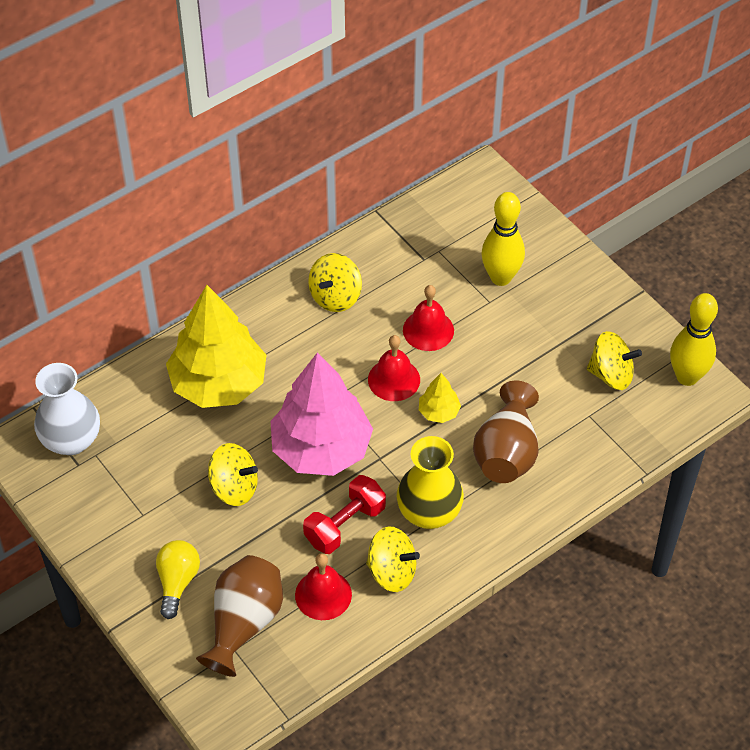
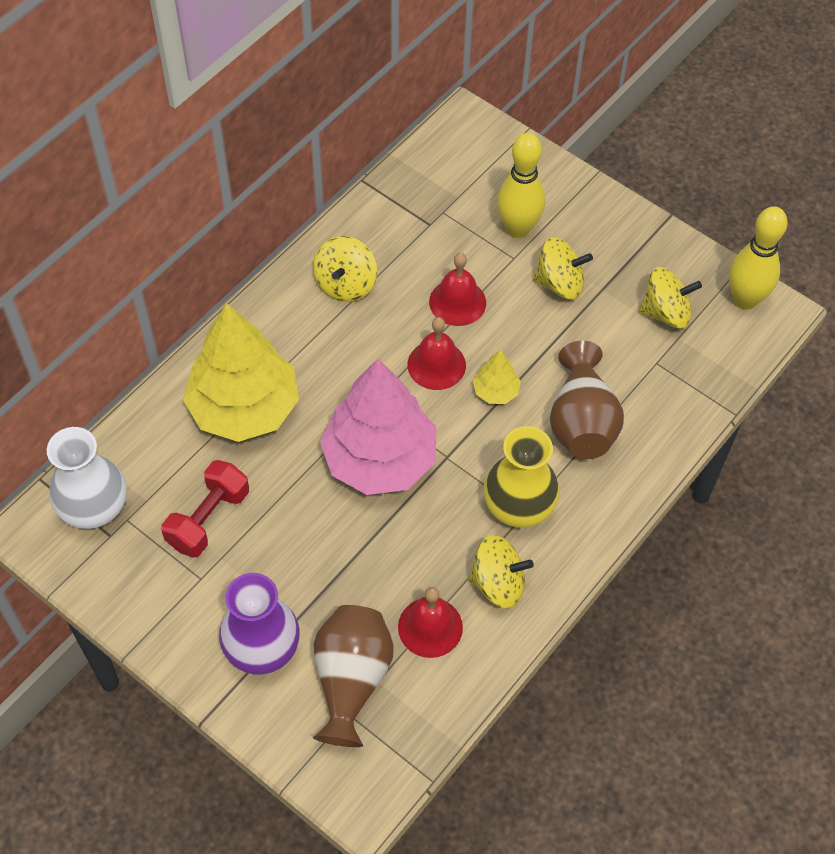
camera: 15 degrees left, 5 degrees up
(177, 582) = (262, 649): yellow light bulb -> purple vase
(234, 487) = (295, 524): yellow spinning top -> yellow spinning top (559, 283)
(345, 525) = (431, 541): red dumbbell -> red dumbbell (208, 519)

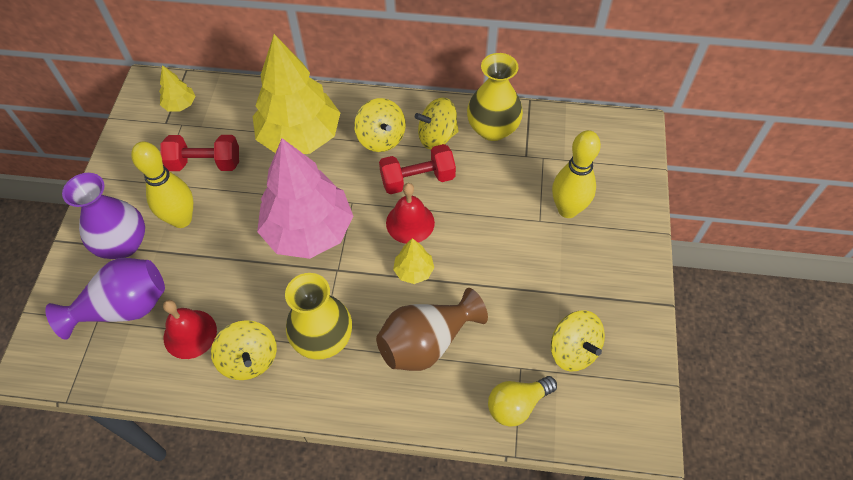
camera: 60 degrees right, 0 degrees up
(94, 508) = (180, 105): white vase -> yellow tree
(351, 680) = (123, 308): brown vase -> purple vase
(374, 232) = (492, 129): none -> yellow vase
(387, 330) = (417, 179): none -> red dumbbell
(457, 302) = (473, 207): red bell -> none
(559, 283) = (541, 262): yellow spinning top -> yellow spinning top (381, 138)
(690, 386) = (517, 405): none -> yellow light bulb
(745, 299) = (636, 405): yellow bowling pin -> yellow bowling pin (181, 219)

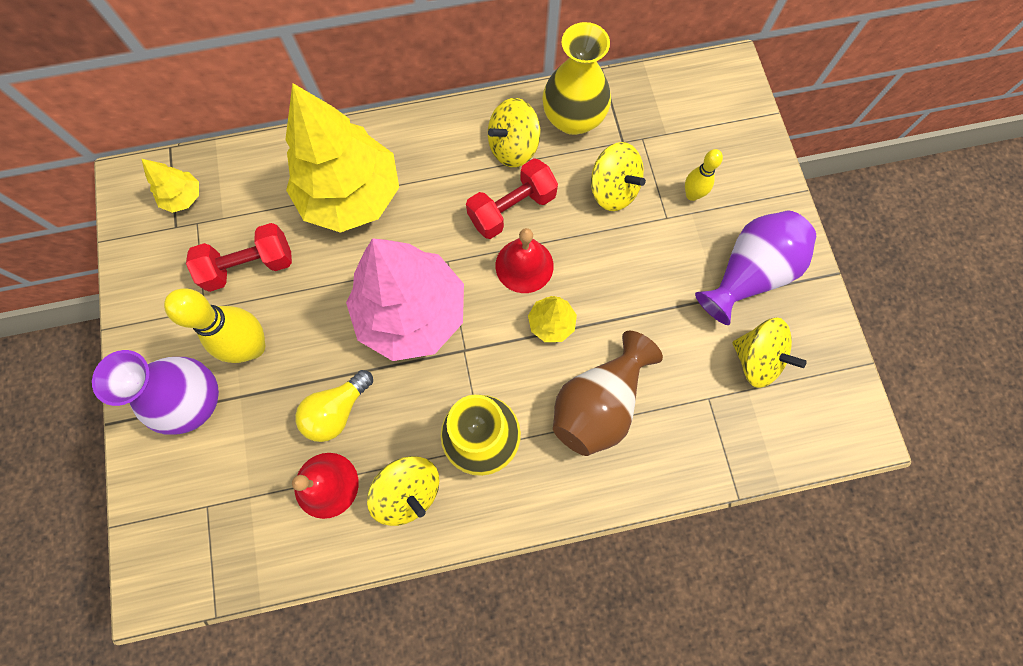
camera: 20 degrees left, 15 degrees up
(123, 308) = (232, 480): purple vase -> purple vase (748, 274)
(381, 138) = (449, 169): yellow spinning top -> yellow spinning top (613, 190)
(517, 405) = (720, 441): yellow light bulb -> yellow light bulb (337, 411)
(567, 209) = (692, 195): yellow bowling pin -> yellow bowling pin, size x0.55

